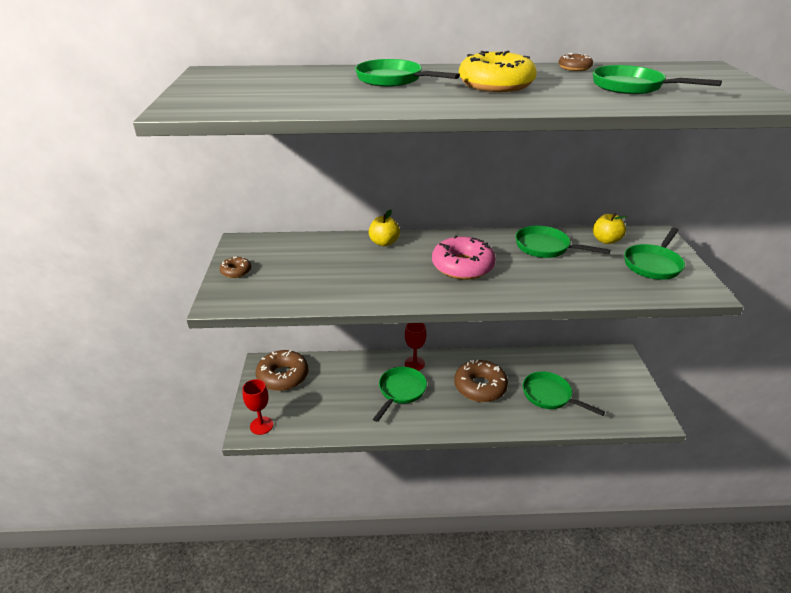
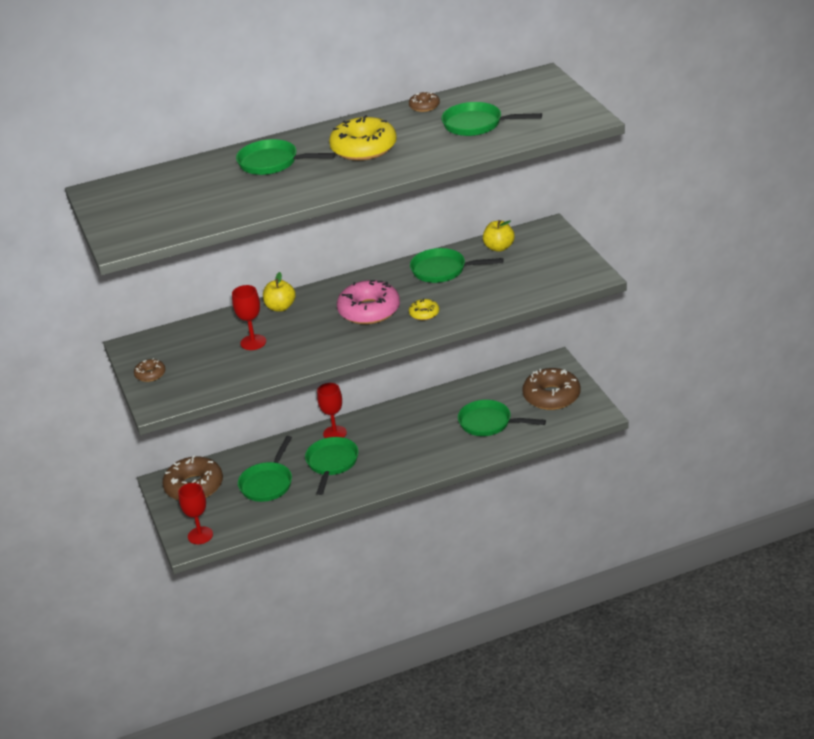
camera: 15 degrees left, 0 degrees up
(342, 267) = (253, 342): none -> red goblet
(480, 387) = (414, 435): brown donut -> brown donut (551, 396)
(515, 283) = (424, 313): none -> yellow donut
(653, 264) = (546, 262): green pan -> green pan (268, 483)

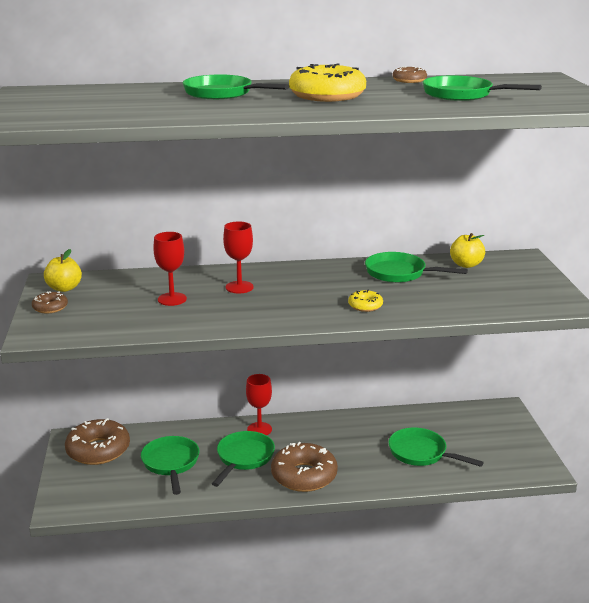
camera: 10 degrees right, 10 degrees down
(200, 535) = (76, 501): red goblet -> red goblet (239, 287)
(268, 483) = (171, 463): green pan -> green pan turned 135 degrees clockwise
(280, 307) = (218, 275): yellow apple -> yellow apple (64, 288)
(369, 310) = (307, 293): pink donut -> none
(551, 396) = (495, 440): brown donut -> brown donut (304, 475)

